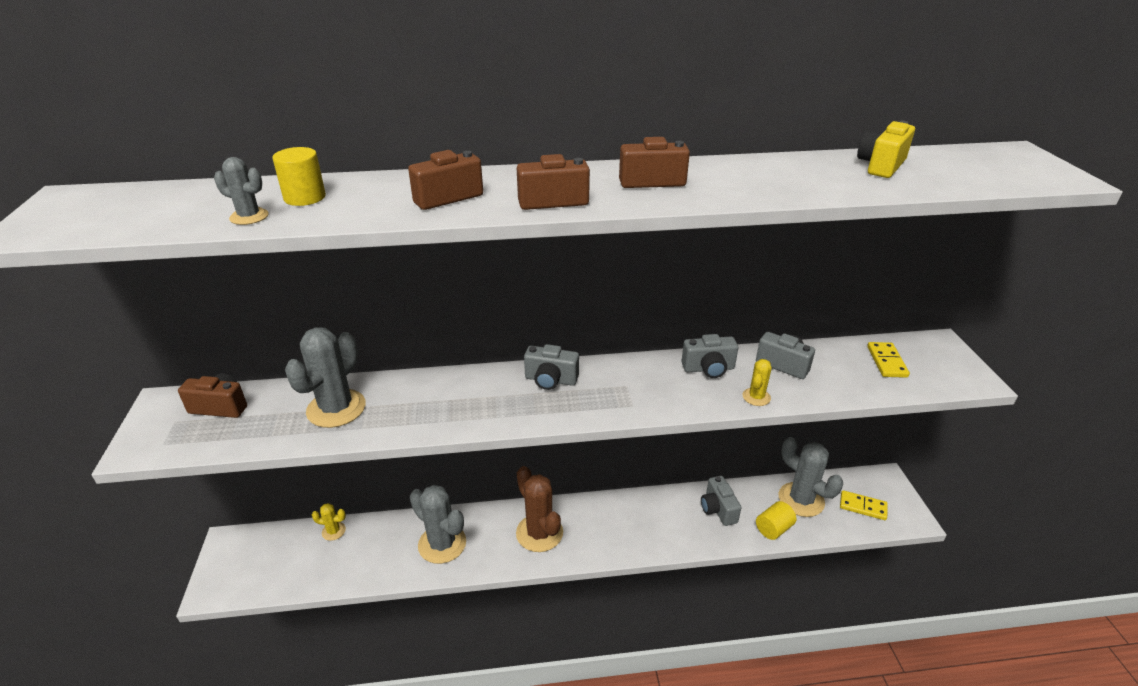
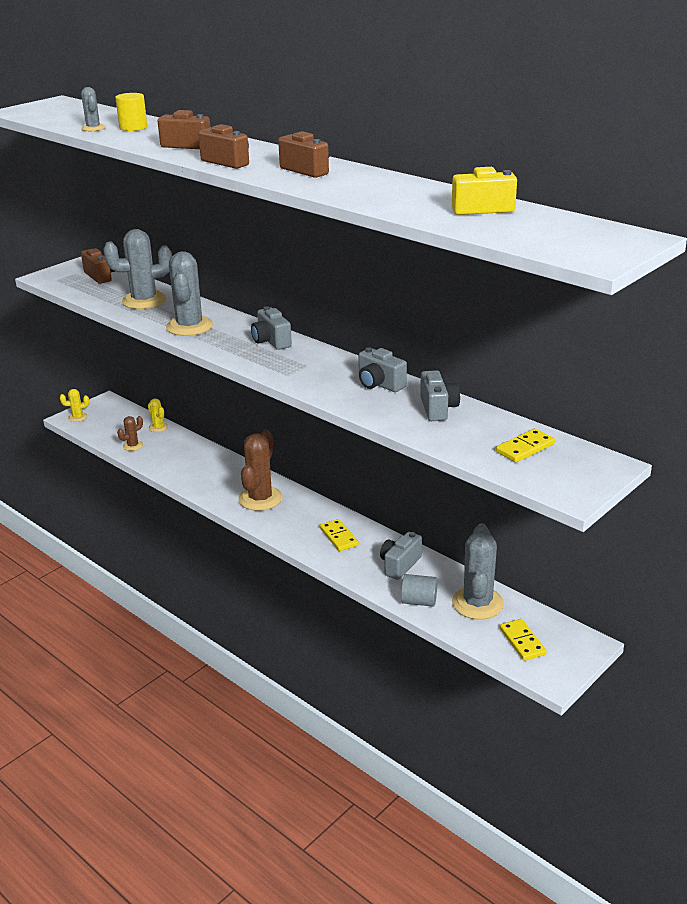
camera: 50 degrees right, 5 degrees down
(338, 569) = (133, 446): none -> brown cactus
(442, 544) = (199, 468): grey cactus -> grey cactus (189, 326)
(647, 520) = (339, 537): none -> yellow domino
(756, 397) = (373, 412): yellow cactus -> yellow cactus (77, 417)
(773, 528) = (419, 601): yellow cylinder -> grey cylinder

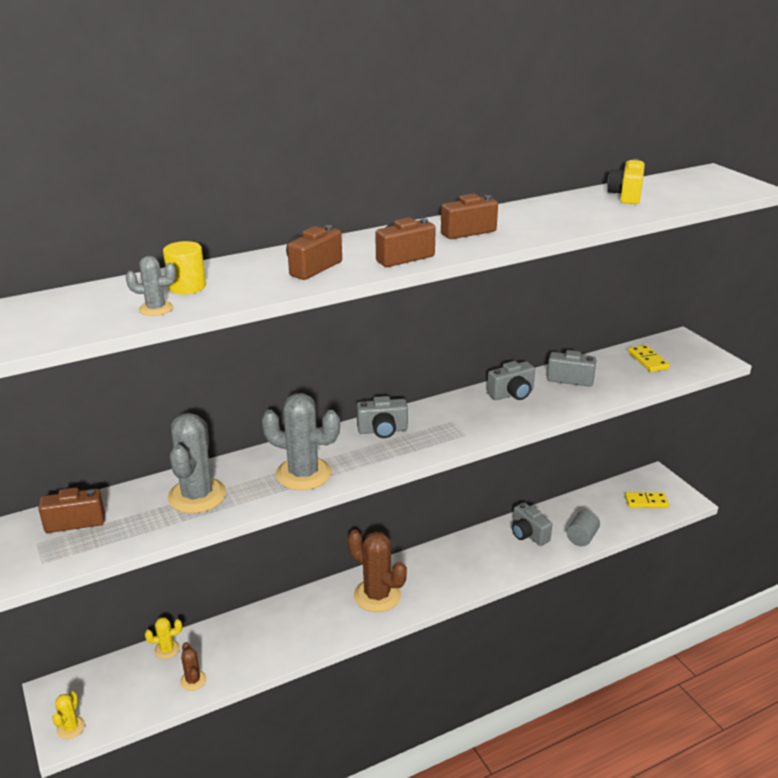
camera: 70 degrees left, 0 degrees up
(339, 537) = (470, 559): yellow domino -> none
(477, 603) = (594, 509): grey cactus -> none

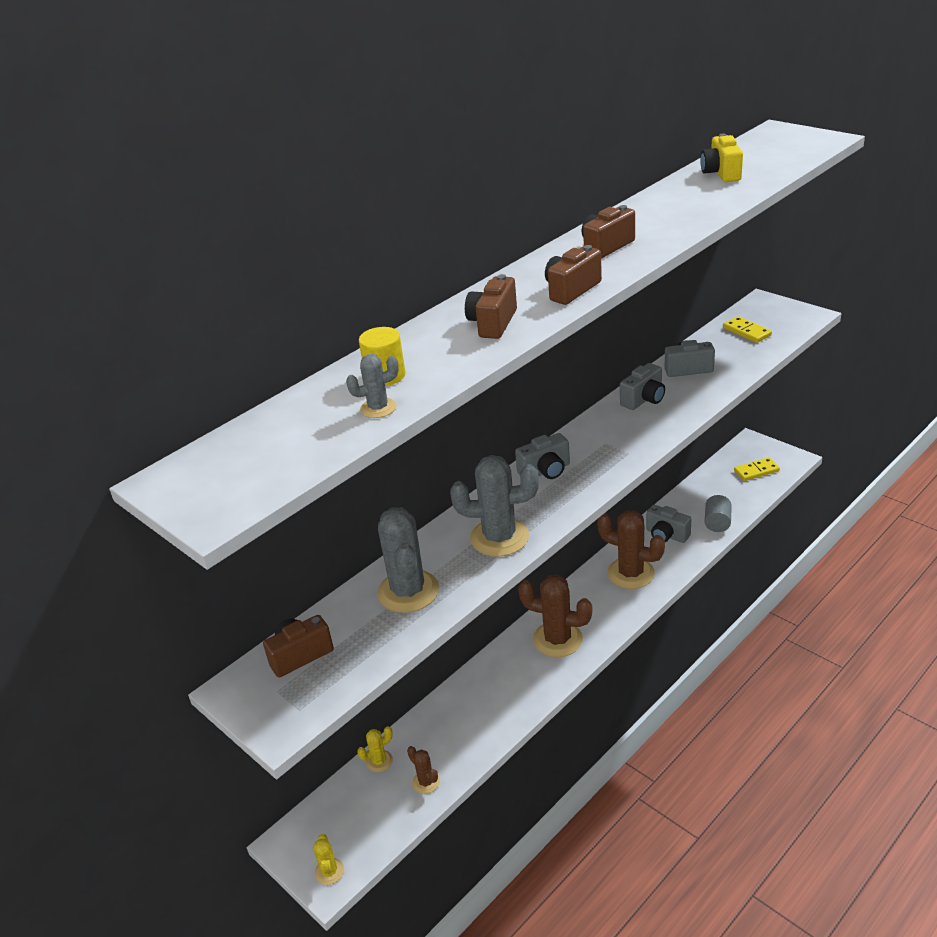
camera: 15 degrees left, 5 degrees up
(476, 558) = (630, 573): none -> brown cactus

